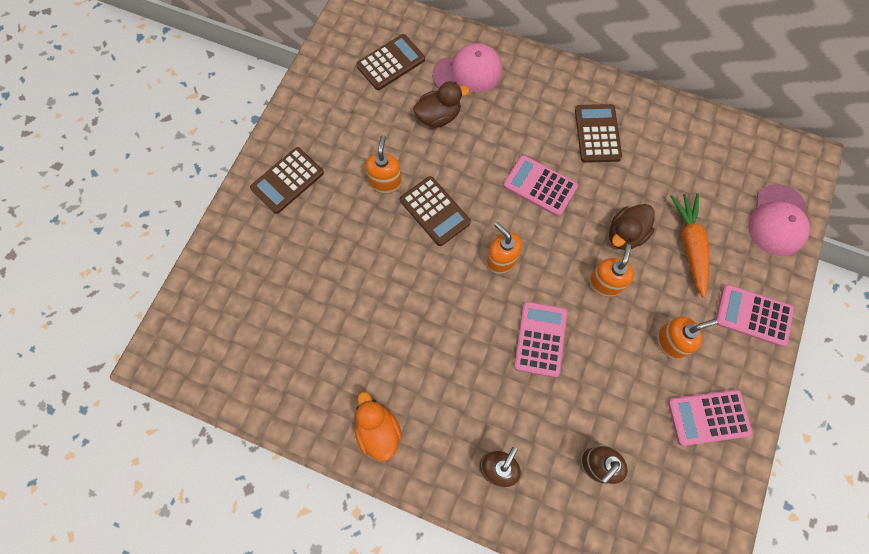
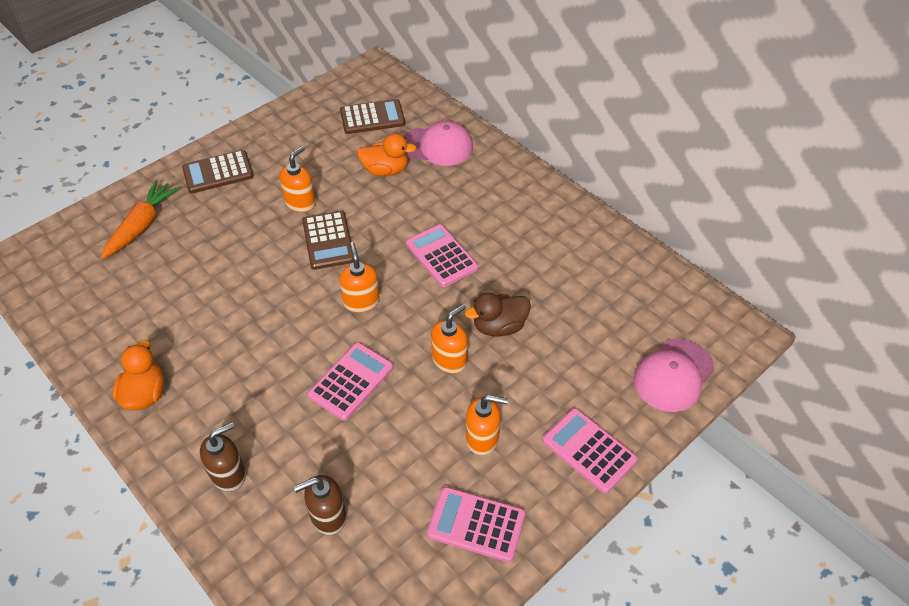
camera: 25 degrees right, 20 degrees down
(438, 116) = (385, 170): brown duck -> orange duck
(597, 134) = (528, 234): brown calculator -> none
(690, 245) = (561, 361): orange carrot -> orange carrot (142, 225)

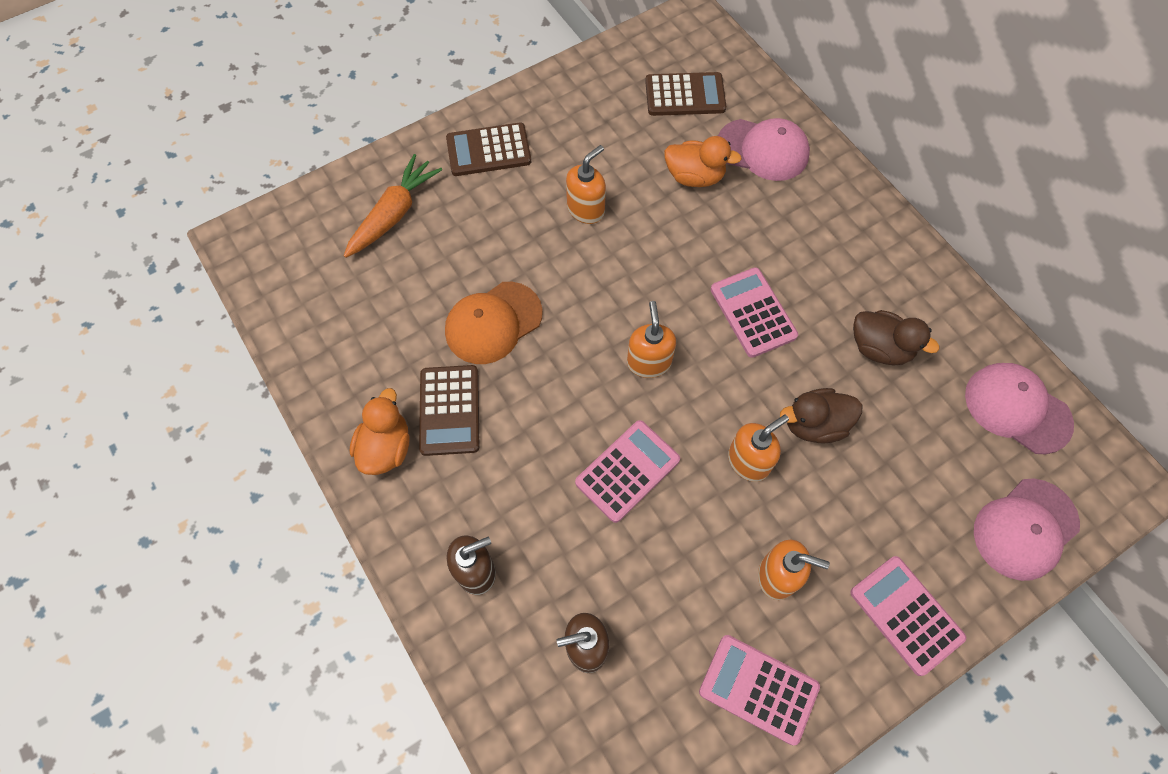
camera: 10 degrees right, 15 degrees up
(230, 291) = (493, 323): none -> orange cap
(328, 240) = (615, 269): brown calculator -> brown calculator (449, 410)
(543, 267) = (879, 348): none -> brown duck
(654, 293) = (1017, 408): none -> pink cap

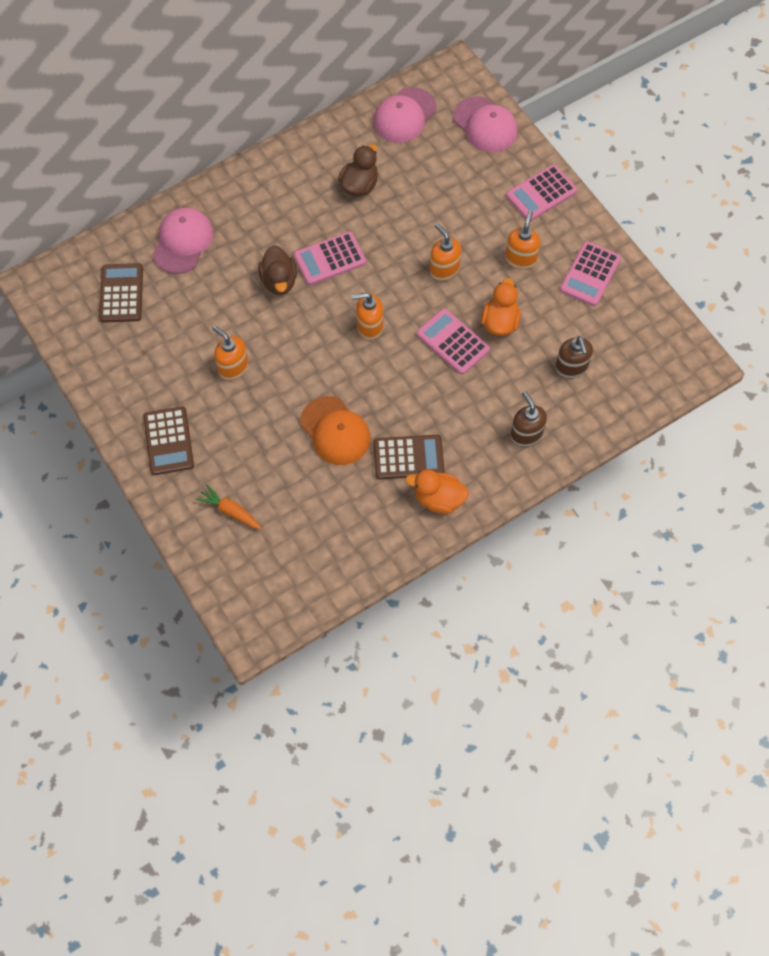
camera: 90 degrees left, 0 degrees up
(394, 214) = (230, 511): orange carrot -> orange carrot, size x0.65
(694, 176) = (205, 290): orange duck -> orange duck (500, 322)
(814, 424) = (417, 229): brown duck -> brown duck (279, 281)

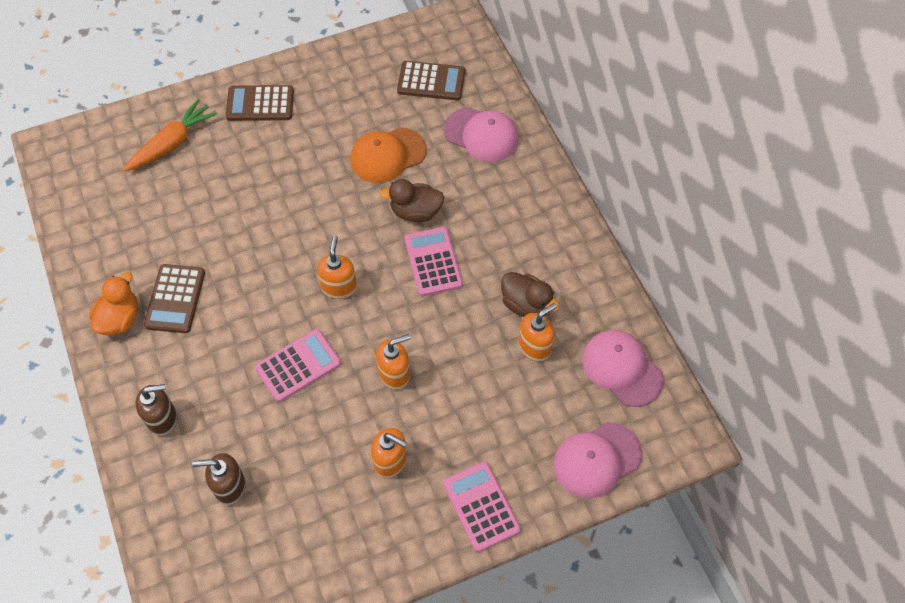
camera: 100 degrees right, 5 degrees down
(230, 511) = (173, 143): orange carrot -> orange carrot, size x1.53
(233, 367) = (324, 161): orange soap dispenser -> orange soap dispenser (535, 346)
(335, 431) = (226, 238): orange cap -> orange cap (387, 155)
(500, 322) = (310, 420): orange duck -> none
(590, 274) = (350, 539): pink calculator -> none

